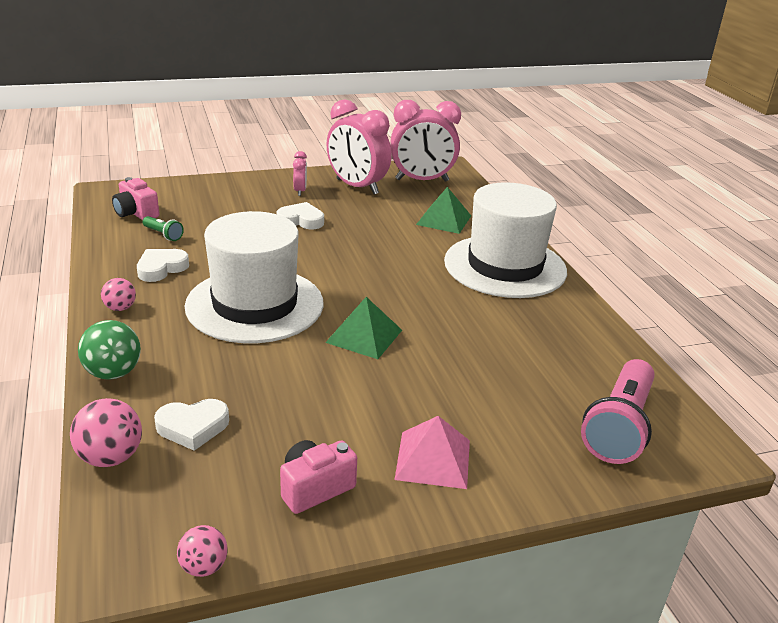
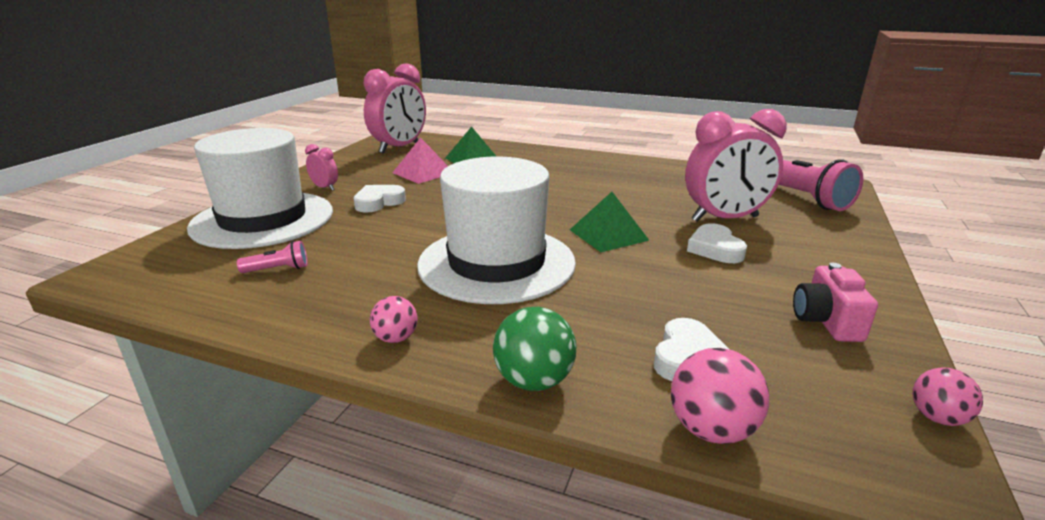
camera: 50 degrees left, 5 degrees down
(136, 213) = (196, 271): pink camera -> none
(161, 268) = (349, 290): white heart -> white heart (715, 249)
(163, 235) = (278, 269): green flashlight -> pink flashlight
(357, 187) = (363, 168): pink clock -> pink clock (725, 219)
(433, 459) = (807, 262): pink pyramid -> pink pyramid (423, 172)
(505, 266) = (568, 164): white hat -> white hat (263, 219)

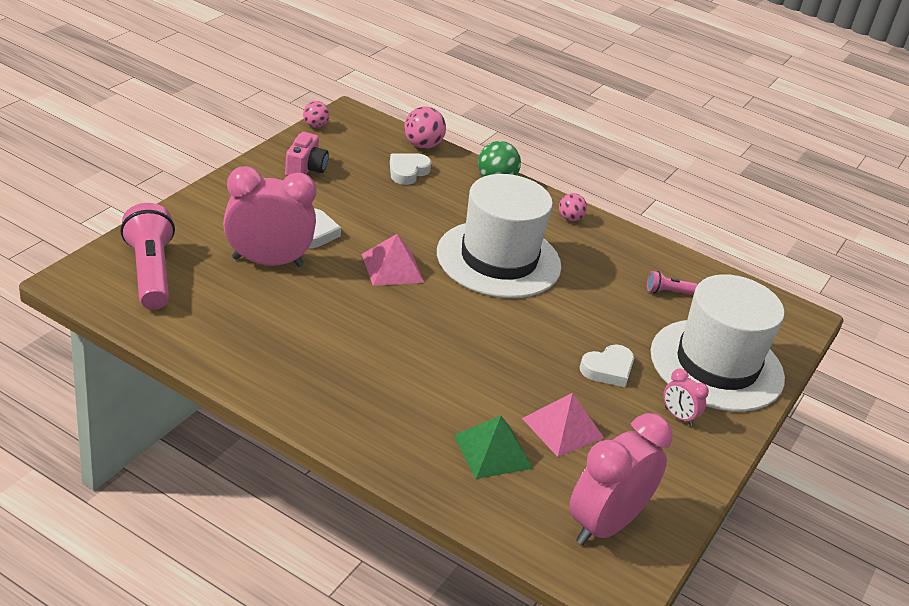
camera: 175 degrees left, 10 degrees up
(608, 235) = (392, 268): green pyramid -> pink pyramid

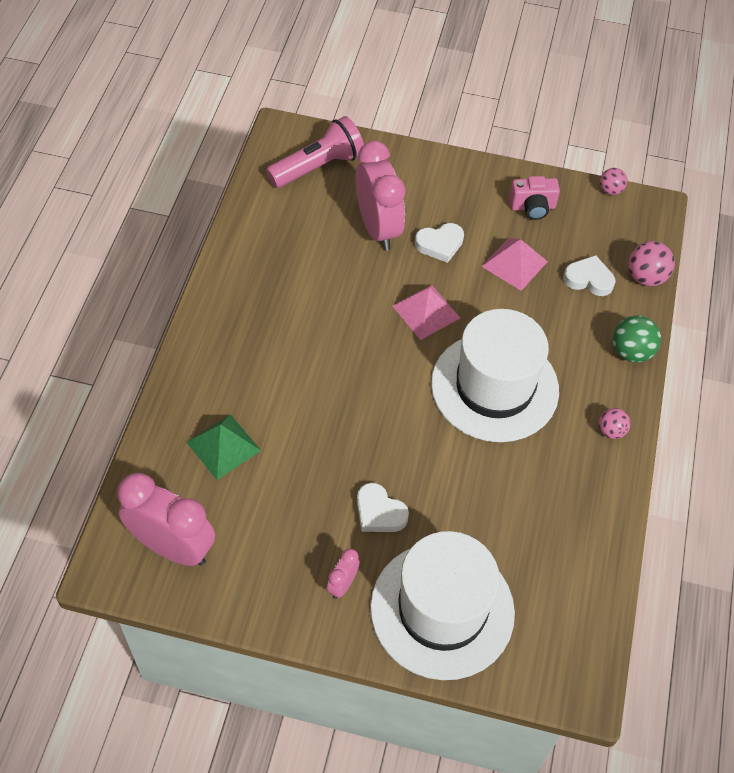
camera: 75 degrees right, 20 degrees up
(562, 428) = (278, 491): pink pyramid -> pink pyramid (514, 263)
(668, 292) = (540, 545): pink flashlight -> none

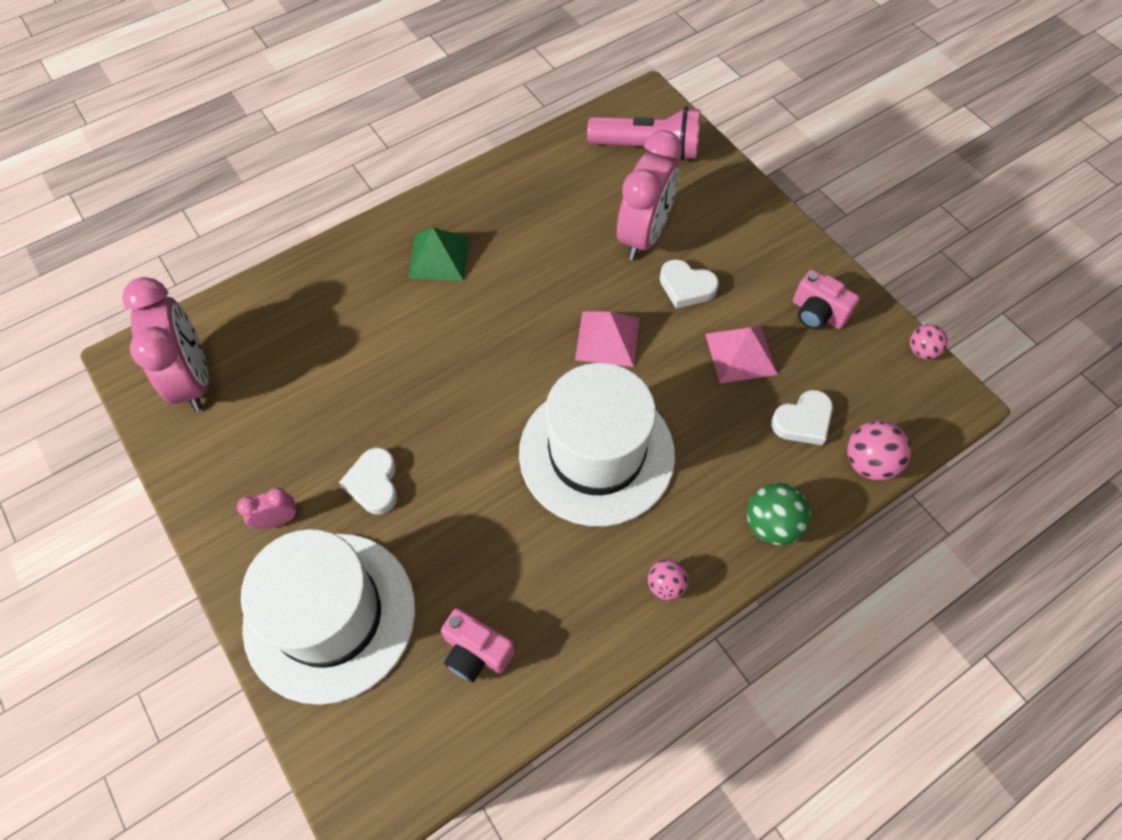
camera: 45 degrees right, 5 degrees up
(223, 446) = (317, 328): green pyramid -> green pyramid (439, 257)
(549, 555) = (476, 652): none -> pink camera
(588, 279) = (803, 421): white heart -> white heart turned 90 degrees clockwise

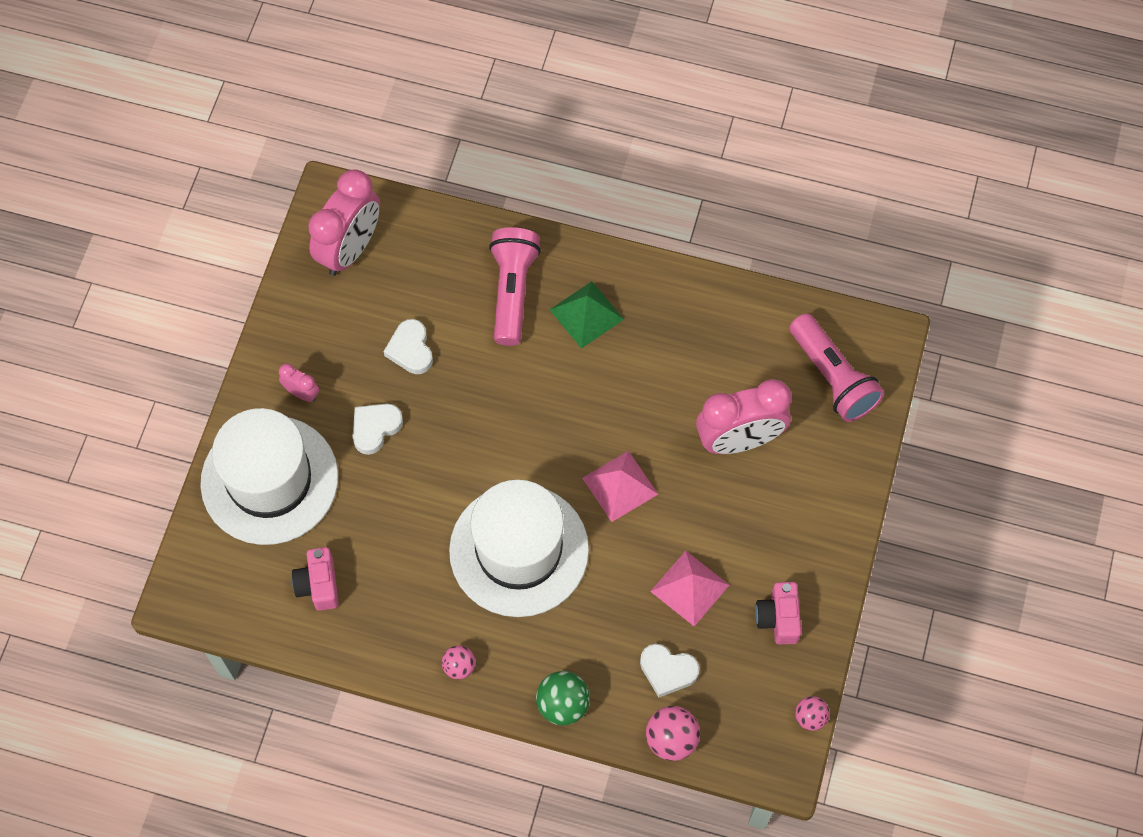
camera: 50 degrees right, 5 degrees up
(365, 291) = (512, 291): none -> pink flashlight
(686, 287) = (717, 506): white heart -> white heart (410, 349)

